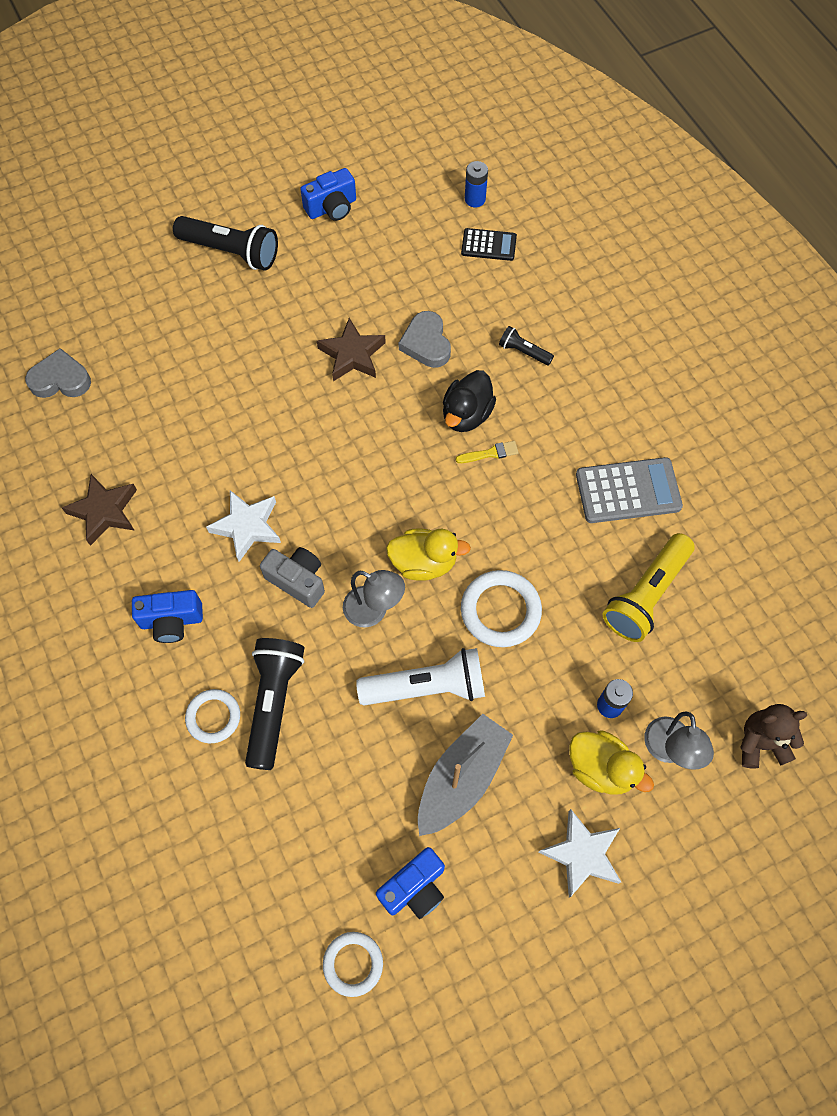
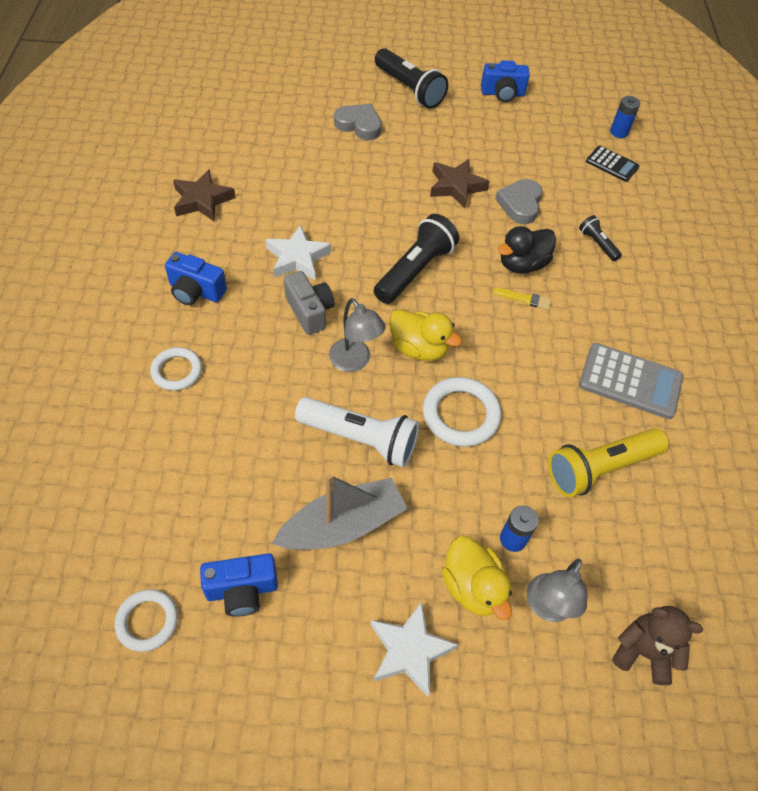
camera: 25 degrees right, 10 degrees down
(60, 379) = (234, 111): grey heart -> grey heart (359, 125)
(274, 703) = (230, 386): black flashlight -> black flashlight (415, 271)

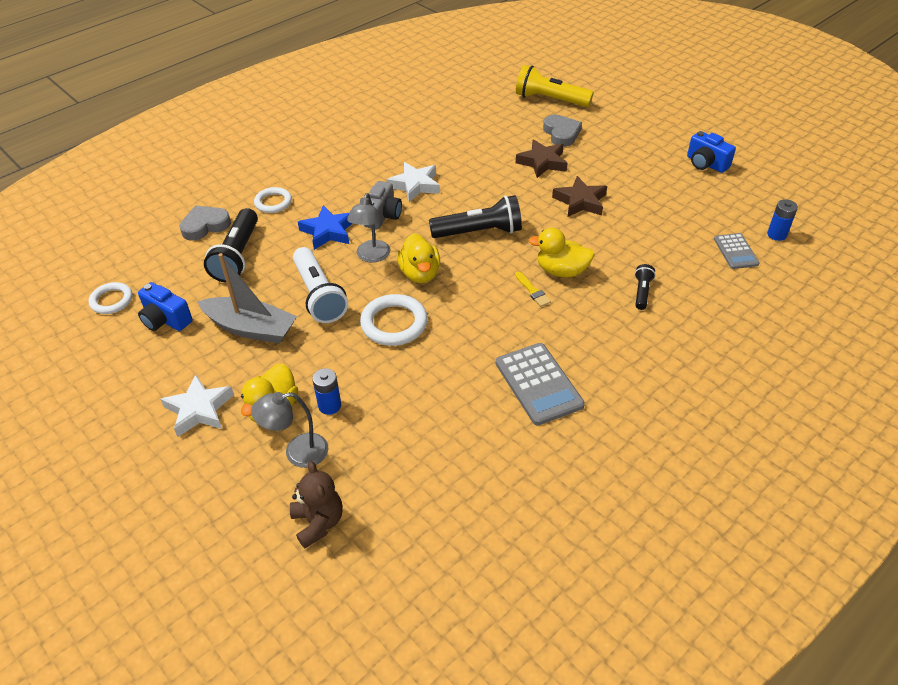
camera: 50 degrees right, 10 degrees down
(196, 291) = (335, 171): blue camera -> none
(202, 200) = (402, 127): brown star -> brown star (542, 162)
(278, 364) = (328, 231): none -> blue star
(409, 89) = (631, 129): black flashlight -> black flashlight (237, 256)
(520, 204) = (614, 236): grey heart -> grey heart (205, 226)
(522, 264) = (561, 271): black duck -> yellow duck
(599, 468) = (440, 413): yellow flashlight -> yellow flashlight (550, 100)
(612, 164) = (735, 251): black calculator -> grey calculator

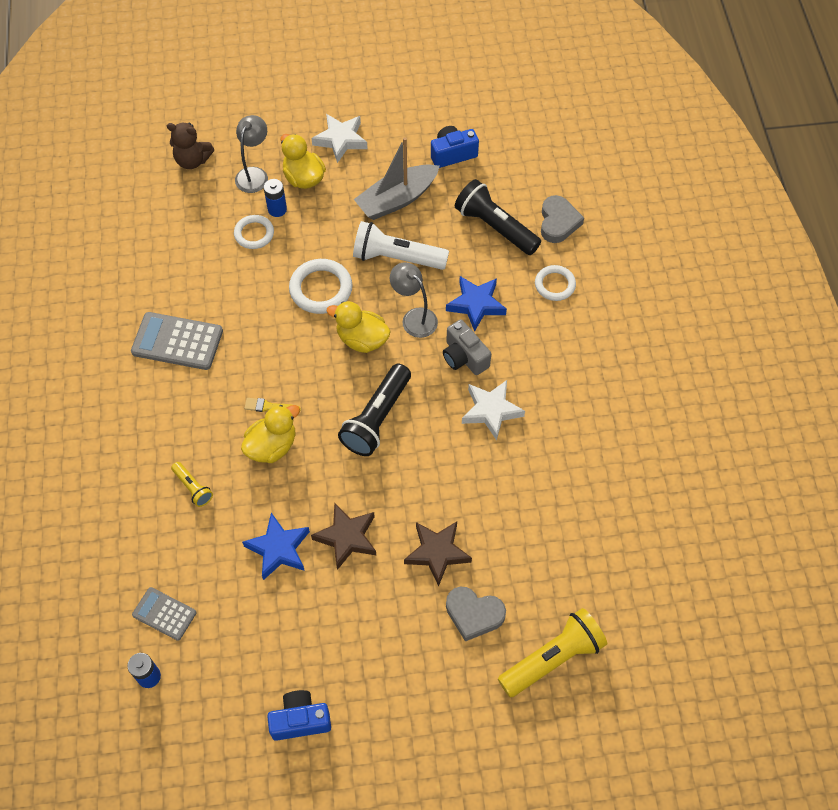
camera: 125 degrees right, 15 degrees up
(111, 300) = (504, 131): white ring -> white ring (254, 234)
(626, 226) = (278, 549): none -> blue star
(642, 292) = (193, 488): black flashlight -> yellow flashlight

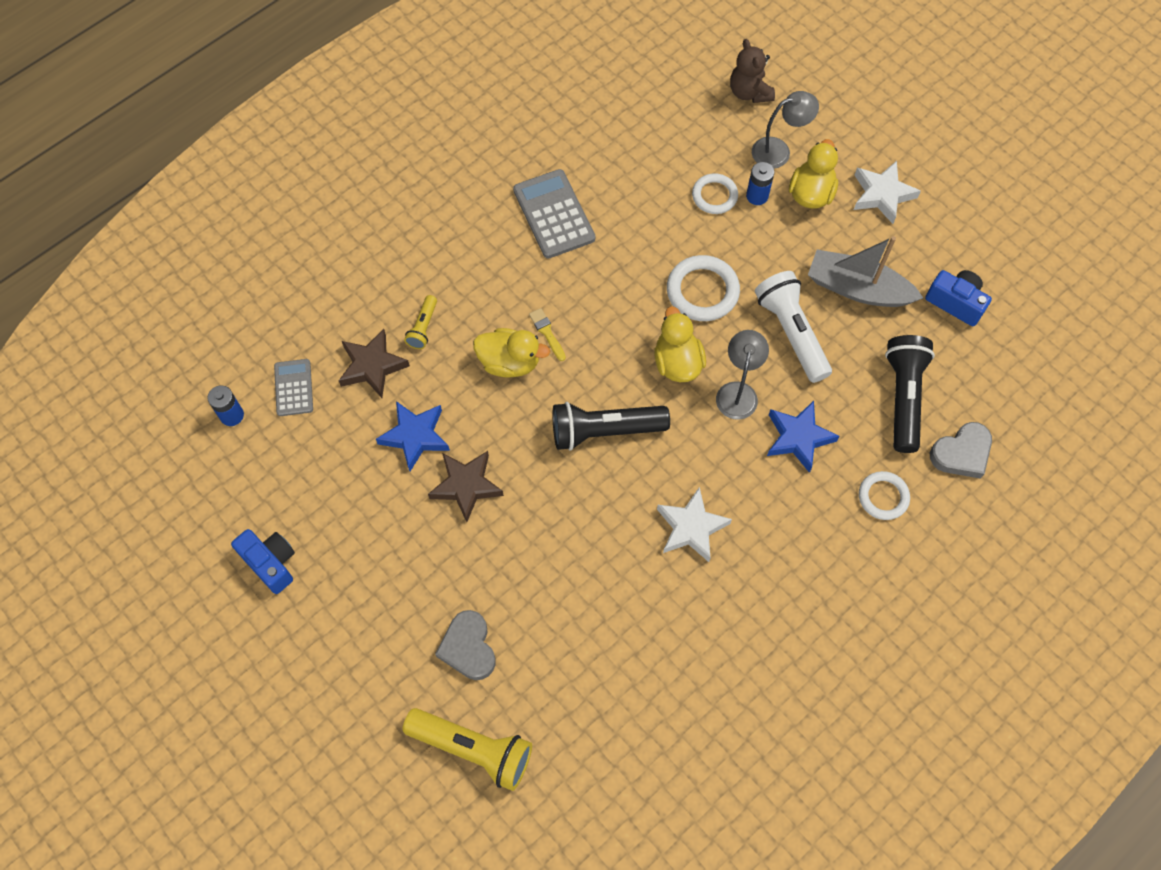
camera: 55 degrees right, 5 degrees up
(437, 553) = (506, 575): brown star -> brown star (372, 366)
(464, 357) = (731, 465): grey camera -> none

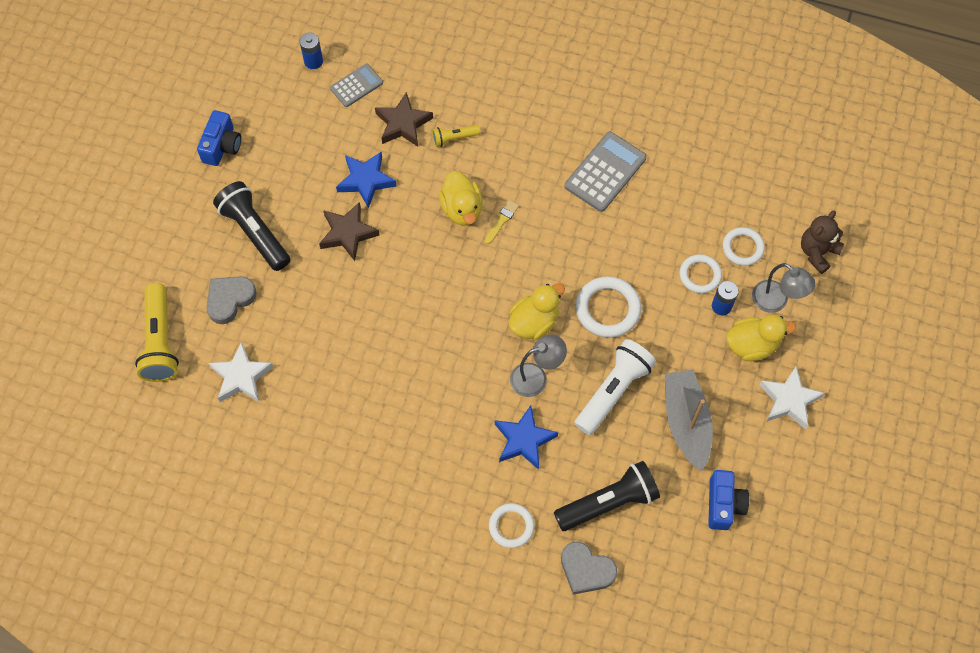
camera: 60 degrees right, 0 degrees up
(604, 430) = (446, 301): black flashlight -> black flashlight (255, 232)
(691, 527) = (404, 399): white star -> white star (241, 377)
(708, 146) = (742, 248): none -> white ring

